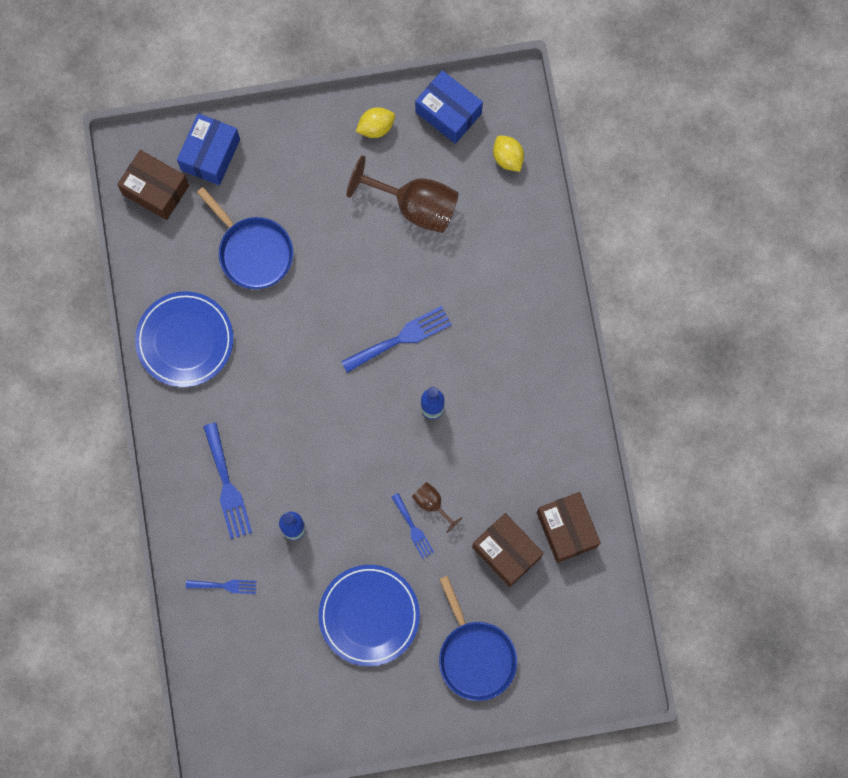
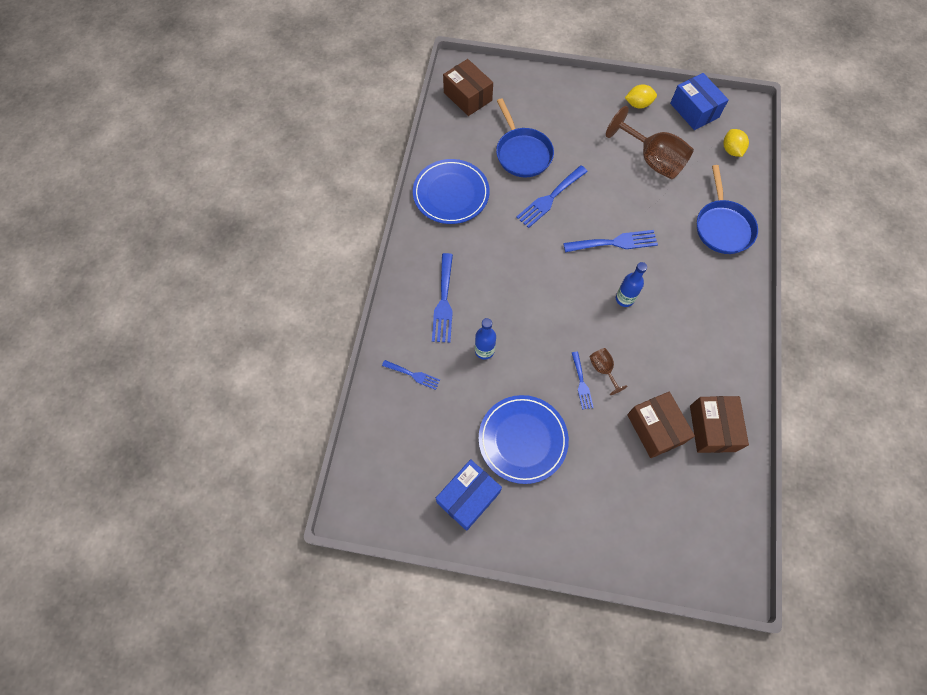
camera: 20 degrees right, 10 degrees down
(210, 155) = (514, 87): blue box -> blue box (468, 497)
(307, 305) = (550, 198): none -> blue fork
(475, 656) = (604, 506): blue pan -> blue pan (722, 226)

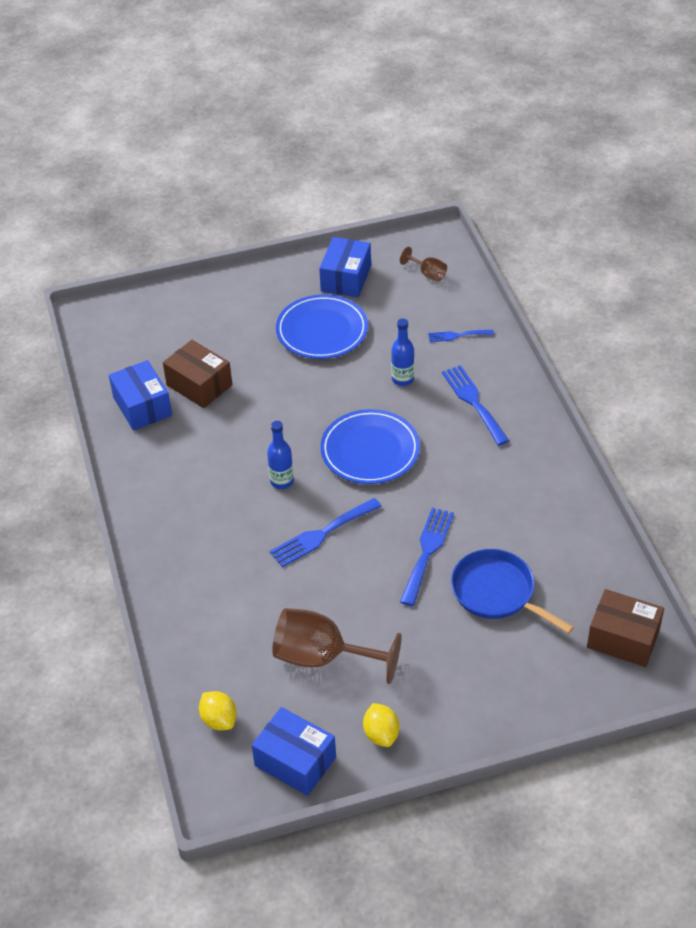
camera: 155 degrees right, 20 degrees down
(451, 194) = (548, 507): blue plate -> blue plate (370, 450)
(581, 383) = (289, 391): blue fork -> none
(603, 369) = (273, 410): brown goblet -> brown goblet (428, 274)
(638, 104) = (381, 734): yellow lemon -> yellow lemon turned 75 degrees counterclockwise
(712, 428) = (142, 406): brown box -> blue box
(722, 226) = (196, 608): blue pan -> none

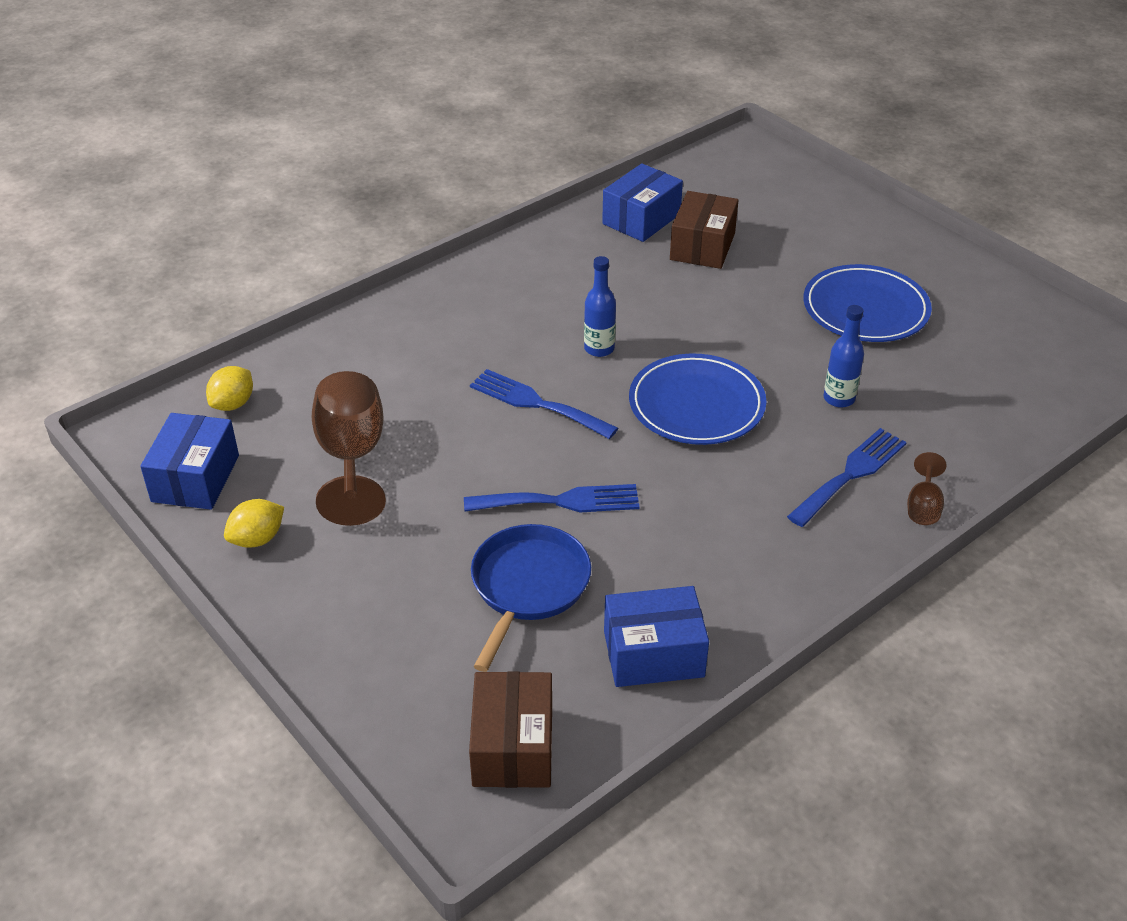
camera: 65 degrees right, 5 degrees down
(346, 278) = (973, 302): blue box -> blue box (653, 654)
(428, 274) = (1050, 368): brown goblet -> brown goblet (923, 507)
(457, 335) = (960, 426): blue fork -> none

